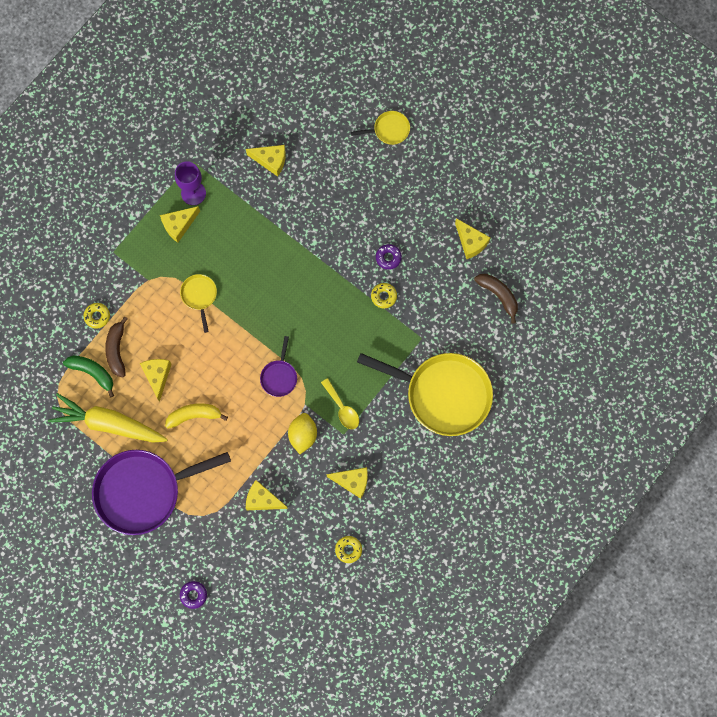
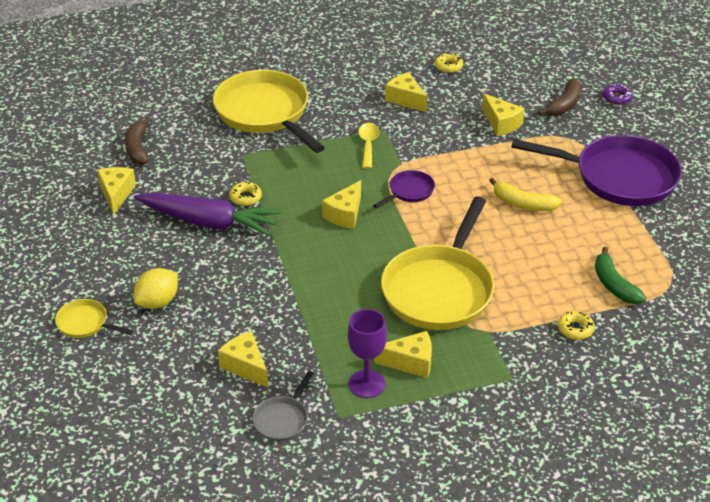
camera: 145 degrees left, 35 degrees down
(108, 423) = (623, 238): yellow carrot -> none
(117, 350) = (572, 290): brown banana -> brown banana (564, 104)
(157, 376) = (540, 249): yellow cheese -> yellow cheese (345, 214)
(199, 296) = (440, 289): yellow pan -> yellow pan, size x2.26
(222, 139) = (282, 419): none -> grey pan
(303, 435) = (424, 145): yellow lemon -> yellow lemon (158, 302)
(388, 258) = (209, 222): purple donut -> purple carrot

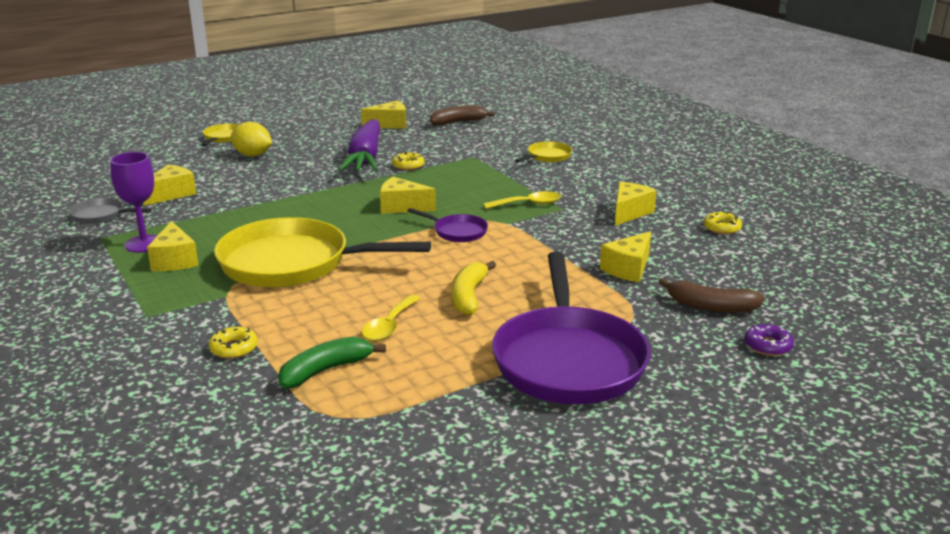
camera: 75 degrees right, 15 degrees down
(265, 113) = (547, 157): yellow pan -> yellow pan, size x0.44
(559, 248) = (389, 326): none -> yellow spoon

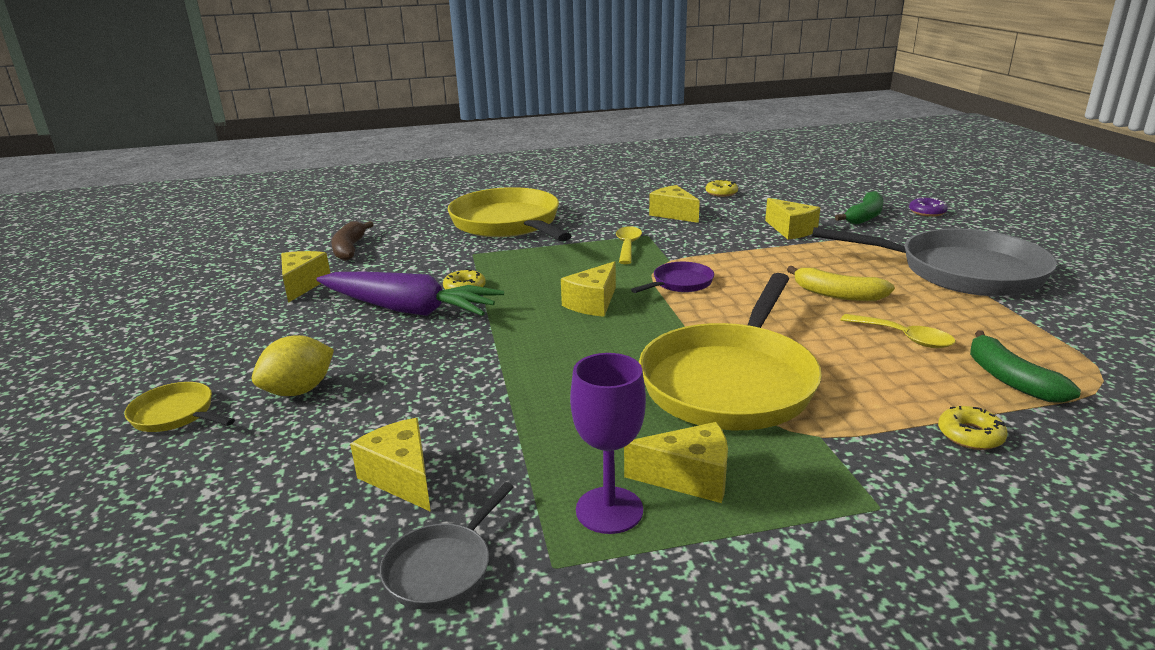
camera: 70 degrees left, 0 degrees up
(547, 157) = (508, 224): yellow pan -> yellow pan, size x2.26
(568, 359) = (960, 271): purple pan -> grey pan
(711, 307) = (864, 217): brown banana -> green banana

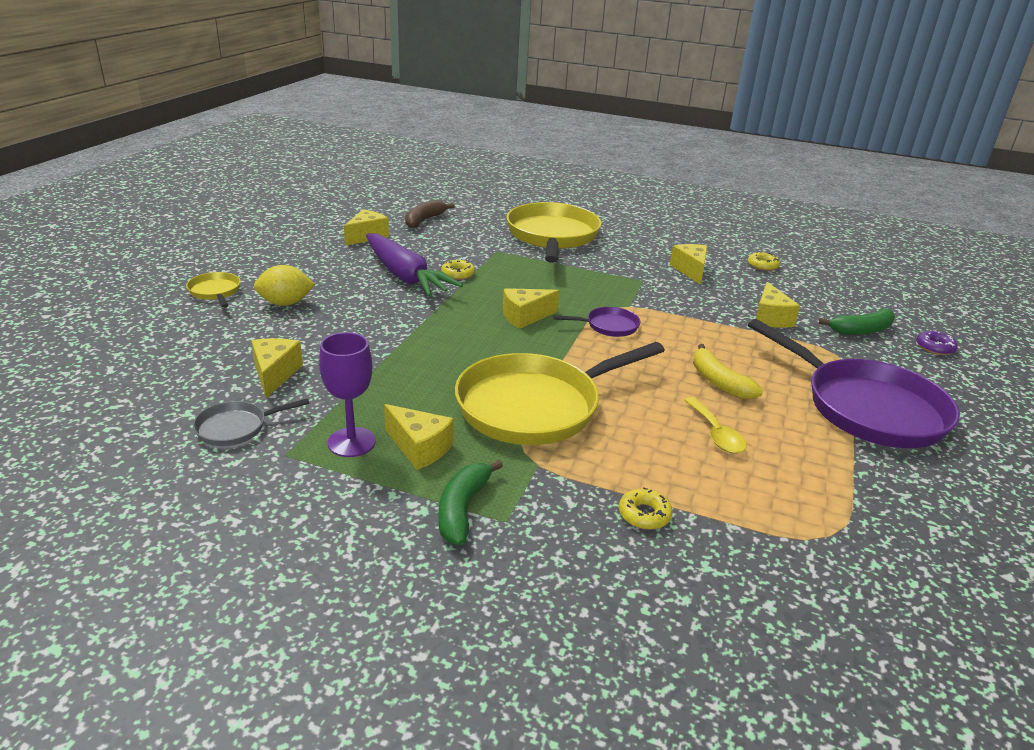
camera: 30 degrees right, 5 degrees up
(627, 246) = (614, 284): yellow spoon -> none
(960, 271) = (866, 407): grey pan -> purple pan
(1010, 379) = (748, 498): green banana -> green banana (462, 509)

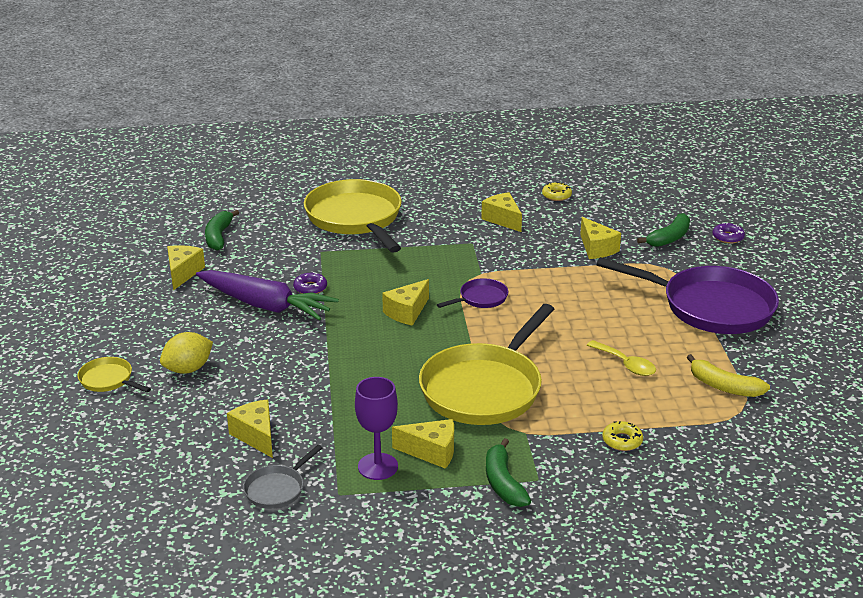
camera: 25 degrees left, 0 degrees up
(424, 220) = (219, 237): brown banana -> green banana
(458, 274) = (310, 288): yellow donut -> purple donut
(719, 382) = (599, 321): yellow banana -> yellow banana (724, 387)

